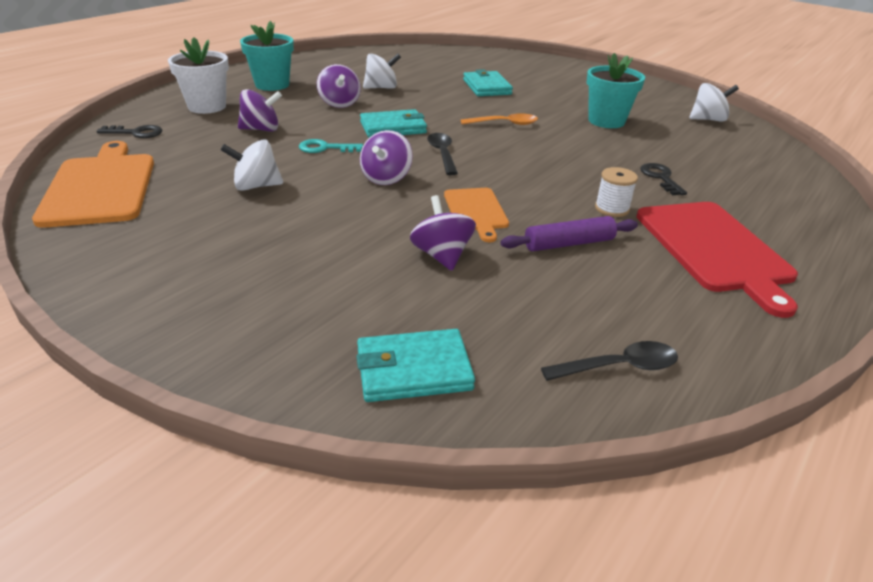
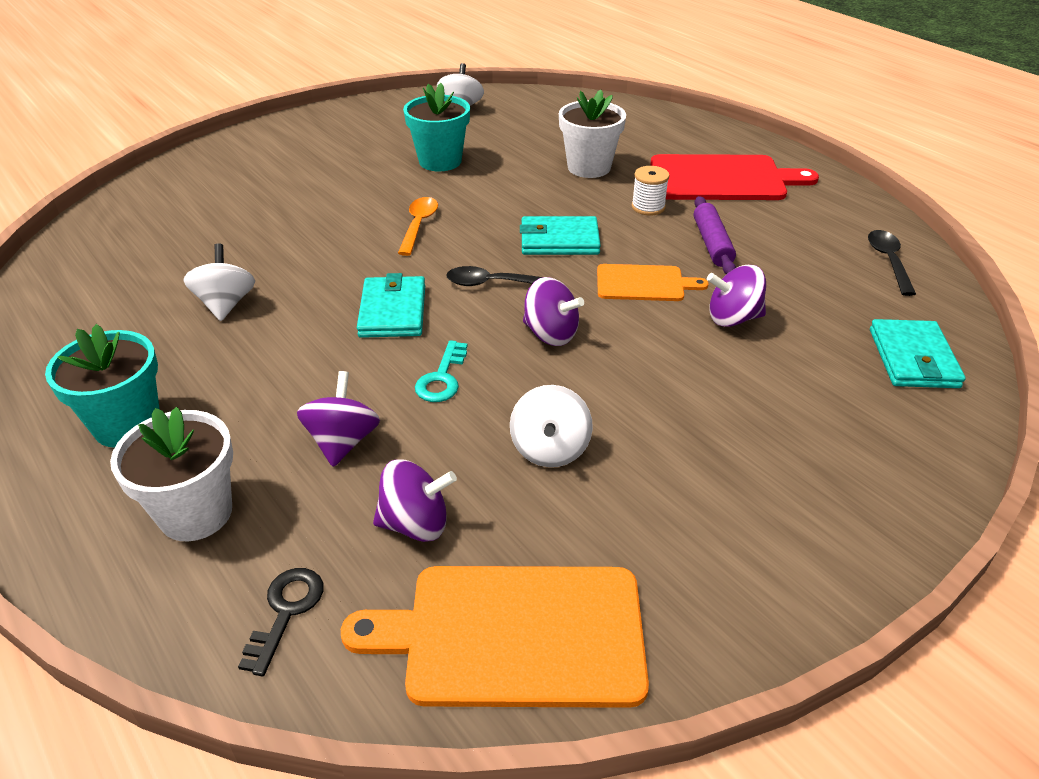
camera: 75 degrees left, 5 degrees up
(339, 103) = (271, 352): purple spinning top -> purple spinning top (415, 524)
(486, 87) = (282, 215): turquoise wallet -> turquoise wallet (559, 240)
(660, 178) = (589, 167): black key -> white flower pot

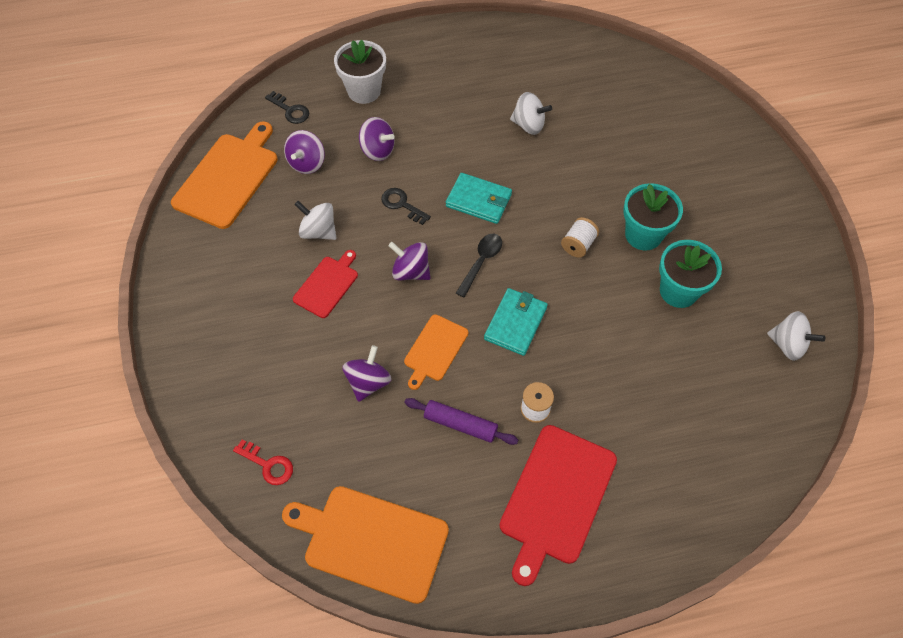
camera: 115 degrees right, 20 degrees up
(127, 425) = (440, 74): turquoise flower pot -> turquoise flower pot (643, 235)
(418, 225) = (578, 245): orange spoon -> white spool
(442, 378) = (402, 204): turquoise key -> black key
(550, 334) = (411, 271): purple spinning top -> purple spinning top turned 60 degrees clockwise
(589, 167) = (622, 398): white flower pot -> none
(634, 403) = (327, 285): none -> red cutting board
(888, 261) = (371, 541): black spoon -> orange cutting board
(913, 358) = (268, 465): turquoise wallet -> red key

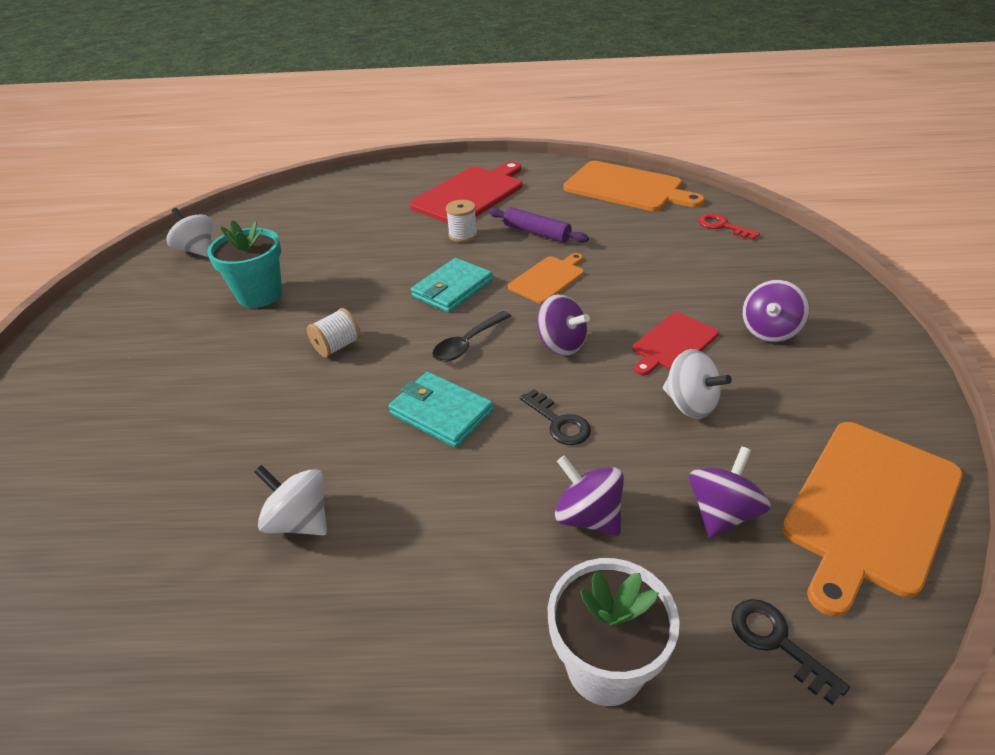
camera: 165 degrees left, 20 degrees down
(368, 382) = (624, 264): purple spinning top -> purple spinning top (769, 330)
(643, 235) = (250, 346): turquoise flower pot -> none

